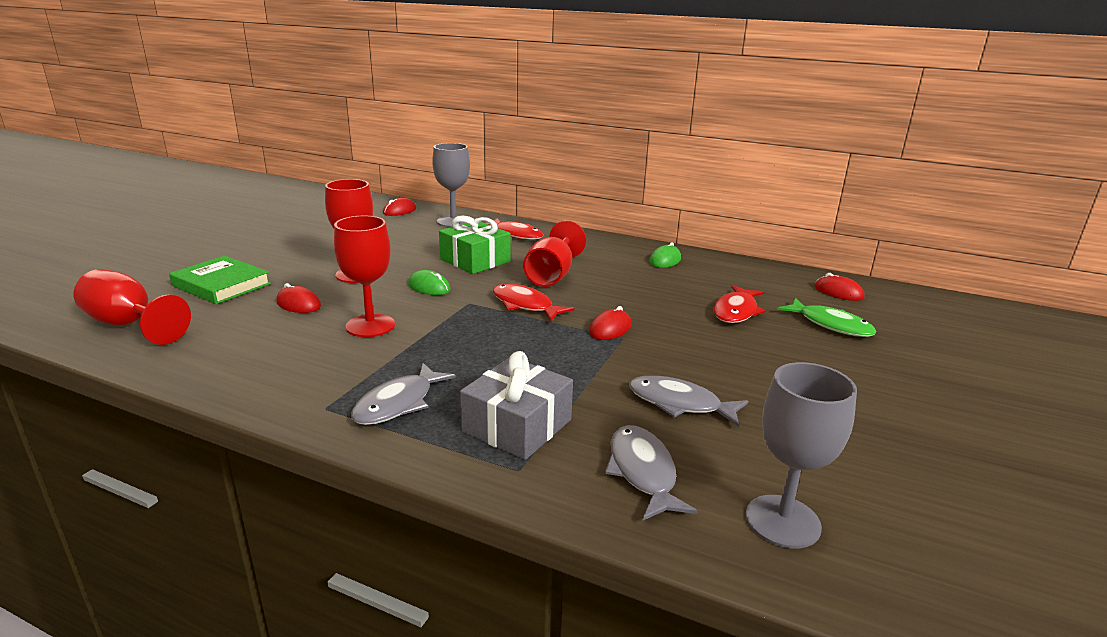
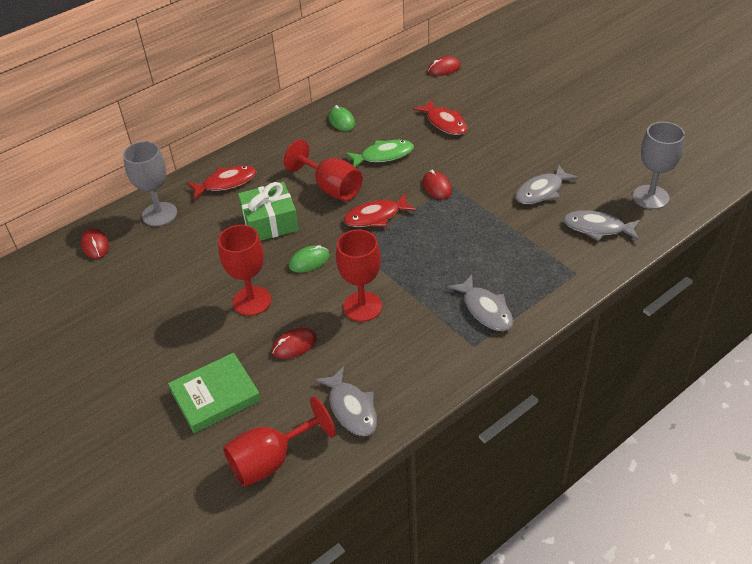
camera: 60 degrees left, 20 degrees up
(204, 350) = (351, 408): none -> grey fish
(517, 426) = (534, 263): grey gift -> none
(830, 325) = (484, 94): green fish -> green fish (383, 155)

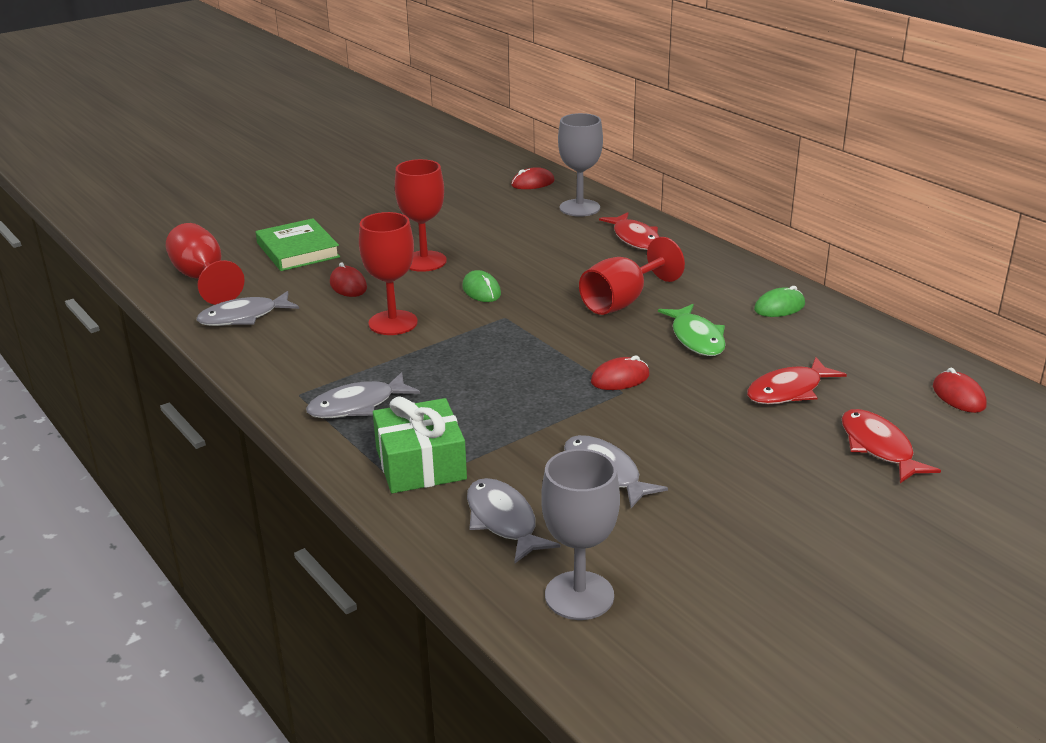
camera: 90 degrees right, 15 degrees down
(270, 222) = (557, 266): green gift -> green gift (421, 464)
(376, 217) = (558, 332): red fish -> red fish (878, 447)
(597, 228) = (503, 521): grey fish -> grey fish turned 45 degrees counterclockwise

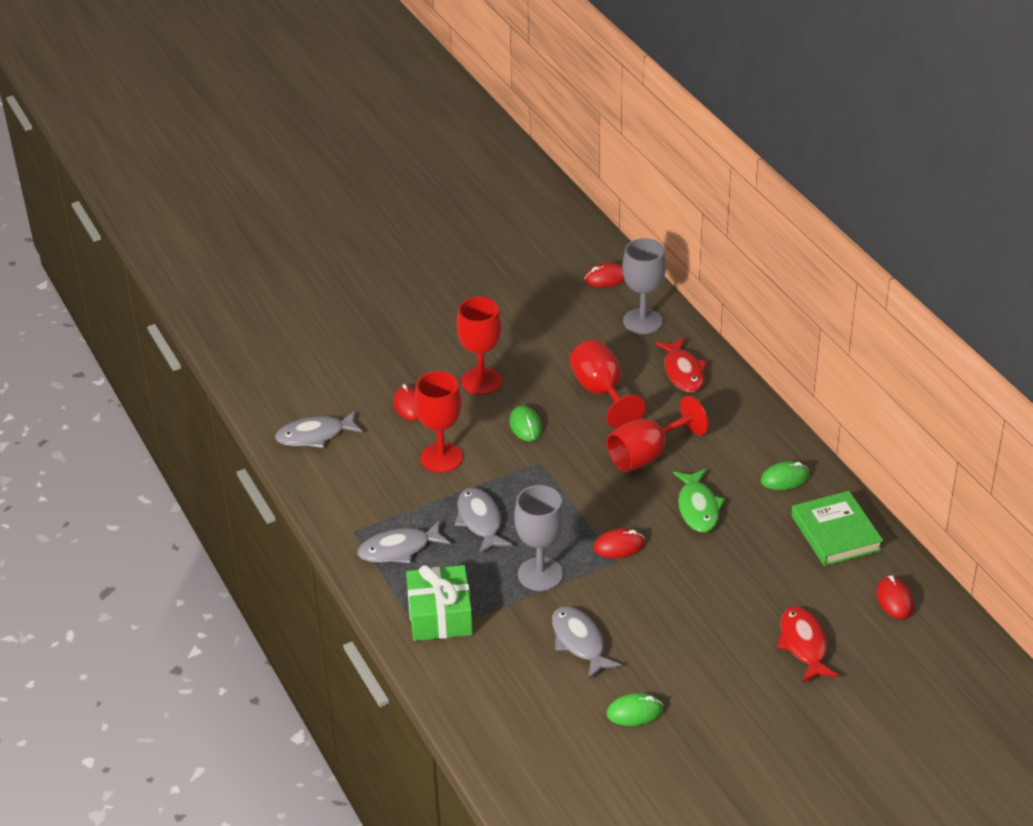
camera: 10 degrees right, 10 degrees up
(203, 279) = (282, 382): red goblet -> red goblet (601, 392)
(298, 250) = (369, 352): green book -> green book (836, 533)
(503, 521) = (492, 677): grey fish -> grey fish (480, 521)
(579, 595) = (532, 748): grey goblet -> grey goblet (540, 574)
(702, 539) = (635, 712): none -> green mouse
(788, 391) = (755, 577): red fish -> none

